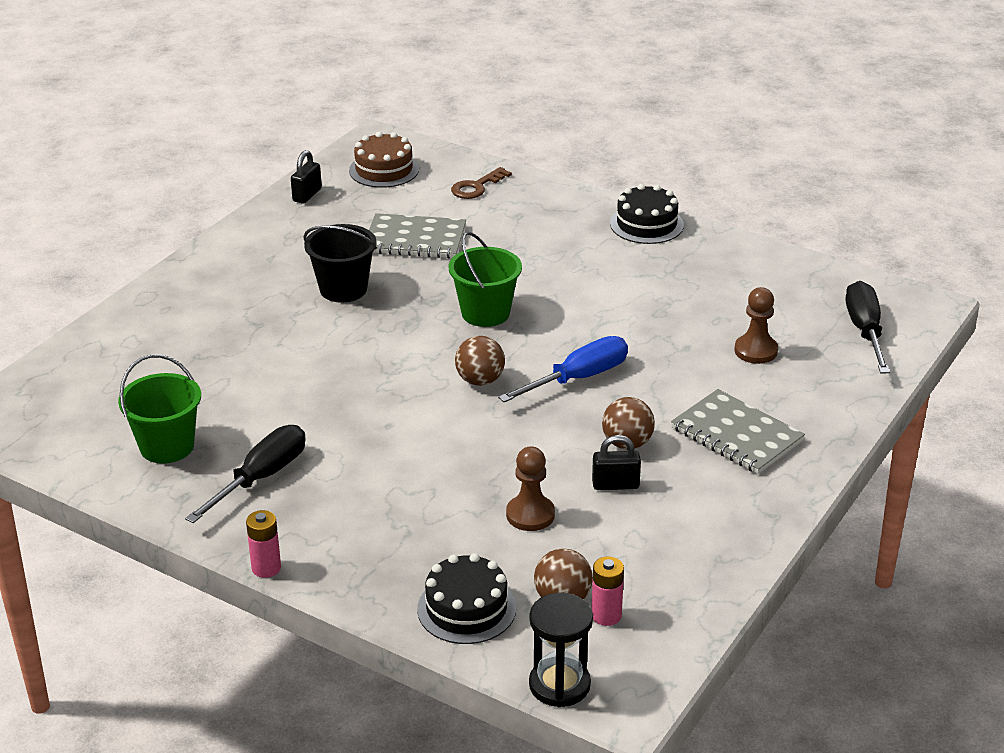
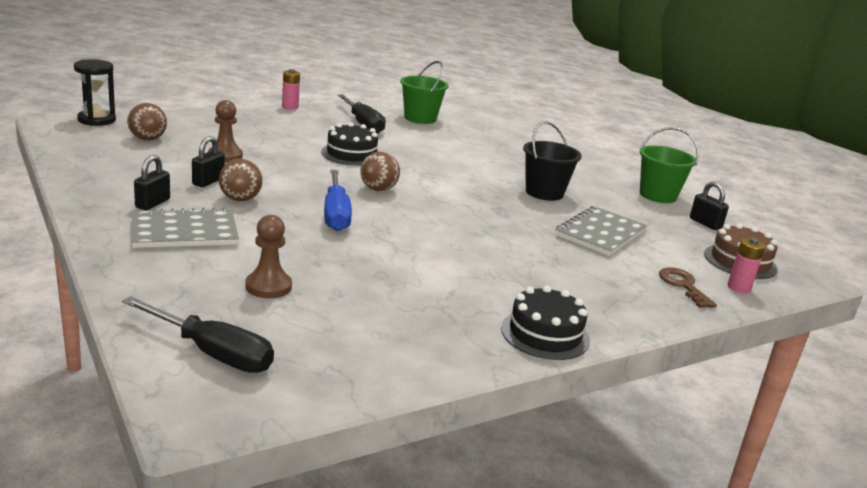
camera: 115 degrees right, 10 degrees down
(466, 609) = (185, 123): black cake -> black cake (351, 154)
(485, 313) = (461, 218): green bucket -> green bucket (658, 195)
(606, 615) = (115, 142): pink battery -> pink battery (738, 288)
(713, 485) = (152, 203): none -> black padlock

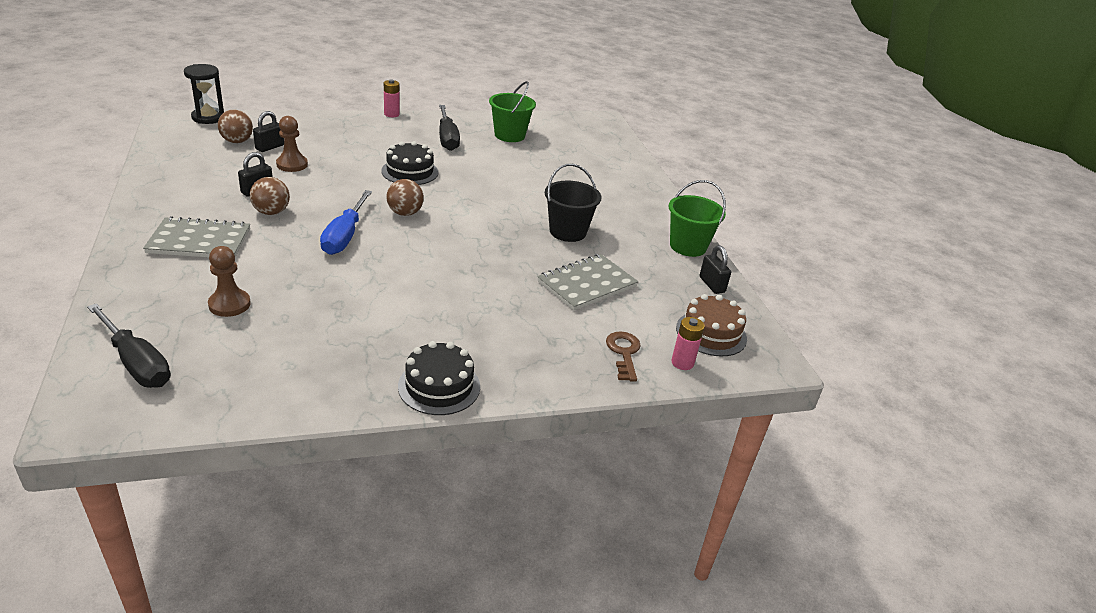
camera: 15 degrees right, 10 degrees up
(152, 203) = (194, 209): black padlock -> black padlock (270, 147)

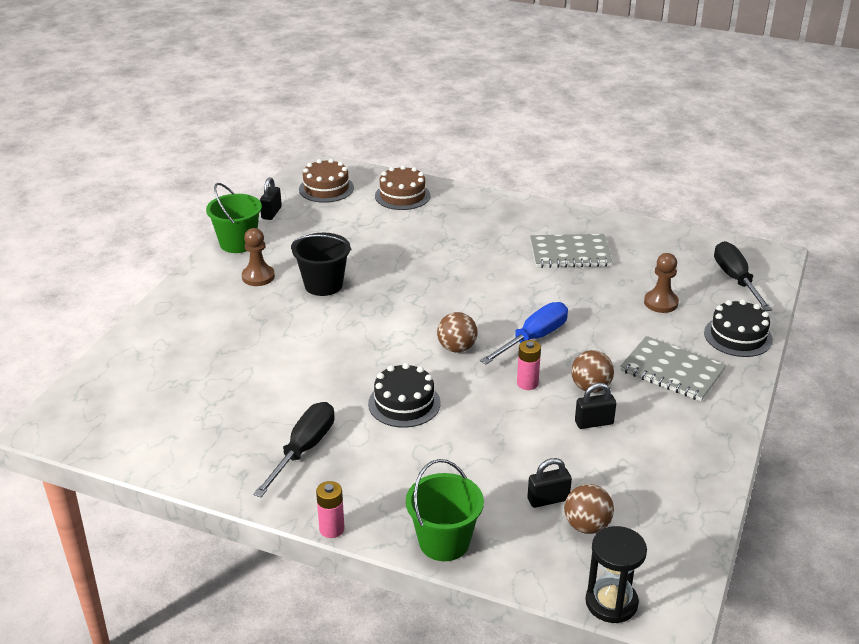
camera: 140 degrees left, 0 degrees up
(292, 164) = (535, 456): brown pawn -> brown pawn (258, 277)
(439, 386) = (542, 213): black cake -> black cake (738, 336)
(509, 135) = (216, 431): green bucket -> green bucket (444, 542)
(587, 284) = (368, 240): grey notebook -> grey notebook (570, 253)
(624, 353) = (402, 196): brown key -> brown cake
(682, 363) = (372, 181): pink battery -> pink battery (527, 383)

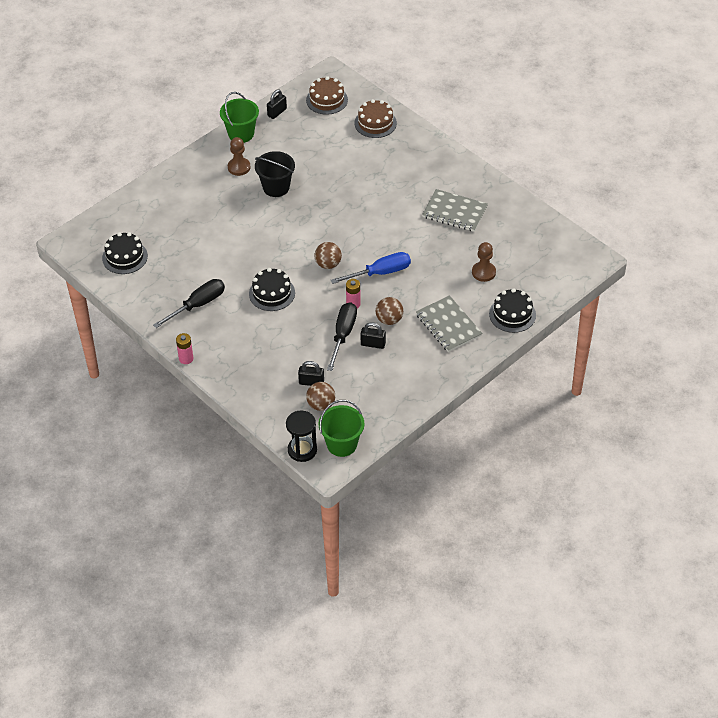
camera: 25 degrees right, 15 degrees up
(151, 421) = (125, 257): none -> black cake
(444, 542) = (239, 387): green bucket -> green bucket (342, 444)
(735, 279) = (550, 270): black screwdriver -> black screwdriver (343, 335)

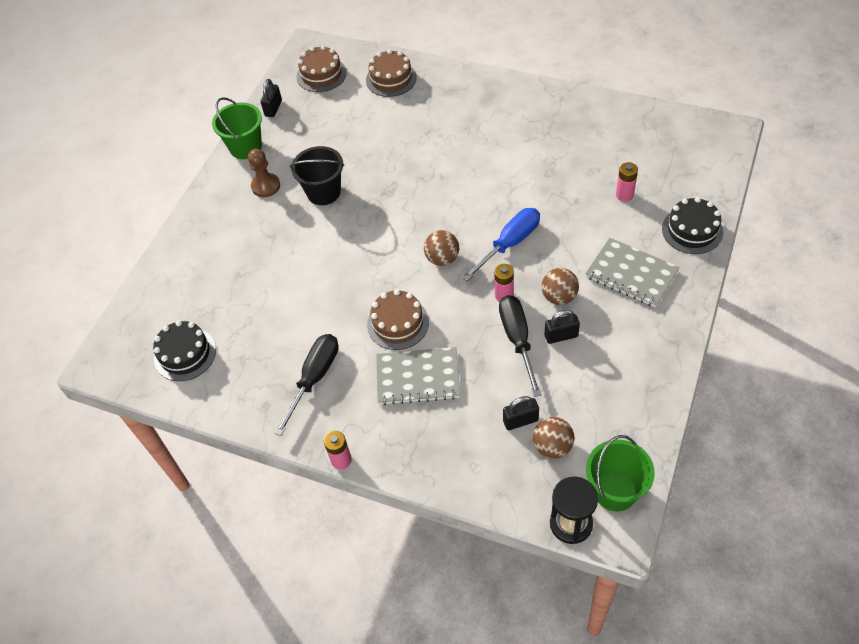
camera: 20 degrees left, 5 degrees up
(272, 293) = (398, 323): black cake -> brown cake
(454, 212) = (544, 140): grey notebook -> grey notebook (418, 377)
(483, 272) = (624, 195): brown pawn -> pink battery

